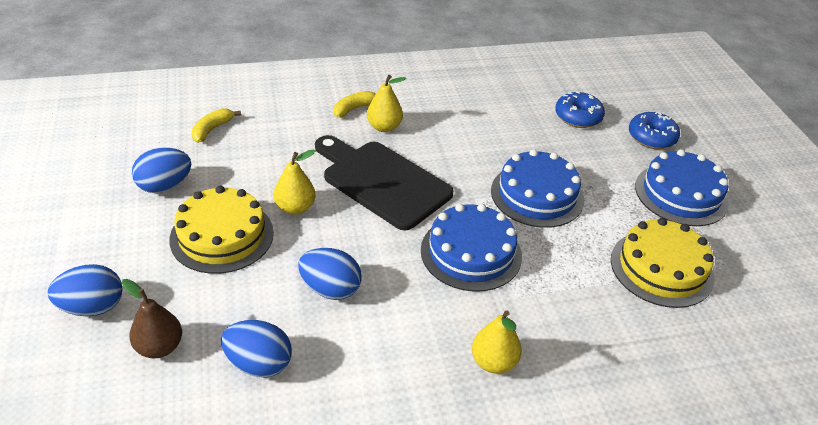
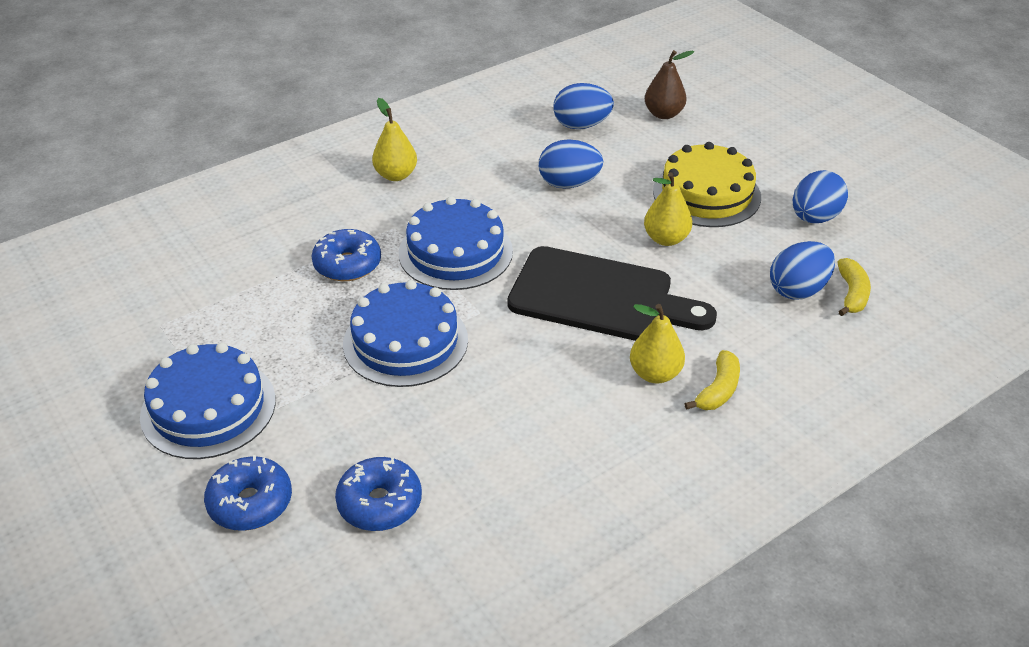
camera: 160 degrees right, 0 degrees up
(92, 307) = (743, 120): blue egg -> blue egg (798, 290)
(566, 271) = (347, 264): none -> blue donut
(661, 268) = (240, 299): yellow cake -> none

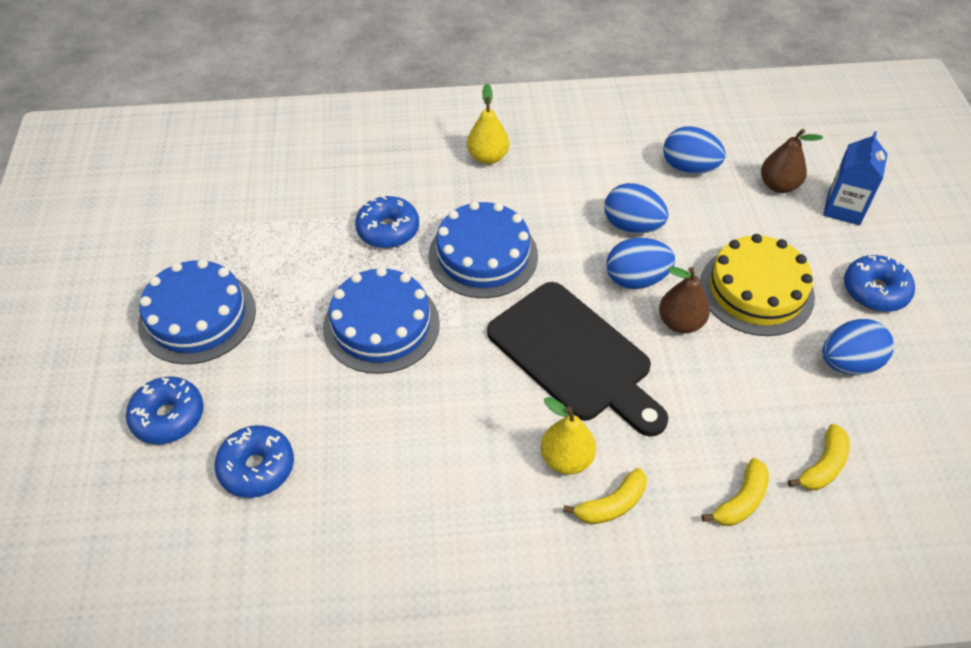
camera: 30 degrees right, 10 degrees up
(666, 239) = (680, 322): yellow pear -> brown pear
(726, 113) = (844, 208): none -> blue carton
(794, 162) = (875, 291): none -> blue donut
(798, 290) = (770, 435): blue egg -> blue egg (636, 279)
(813, 343) = (741, 501): none -> yellow banana

